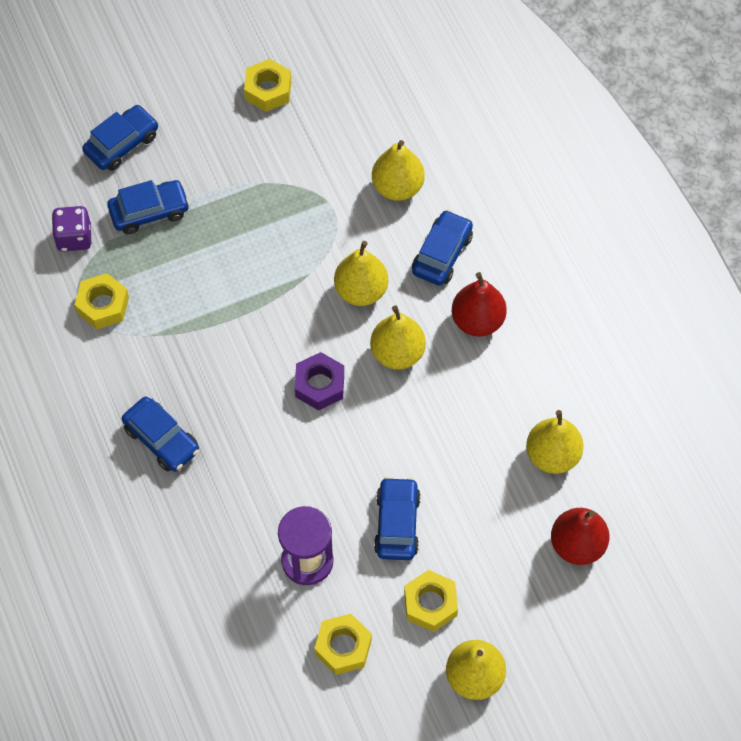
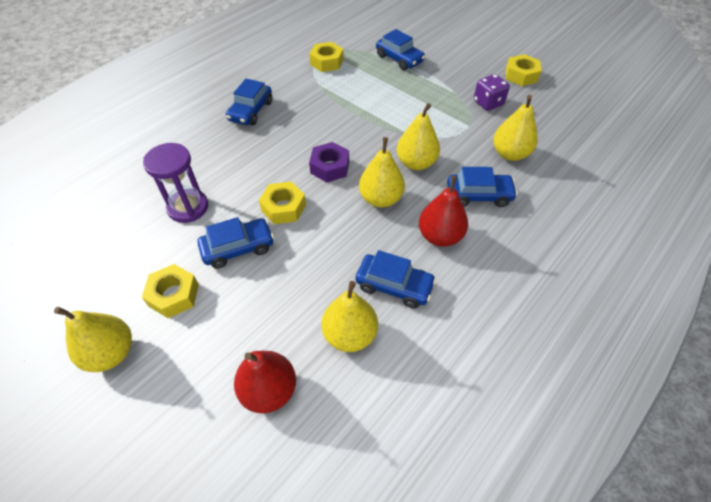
camera: 65 degrees right, 10 degrees down
(74, 237) = (362, 40): purple dice -> purple dice (488, 103)
(122, 144) = (433, 37): blue car -> blue car (394, 286)
(343, 647) = (121, 252): yellow nut -> yellow nut (283, 207)

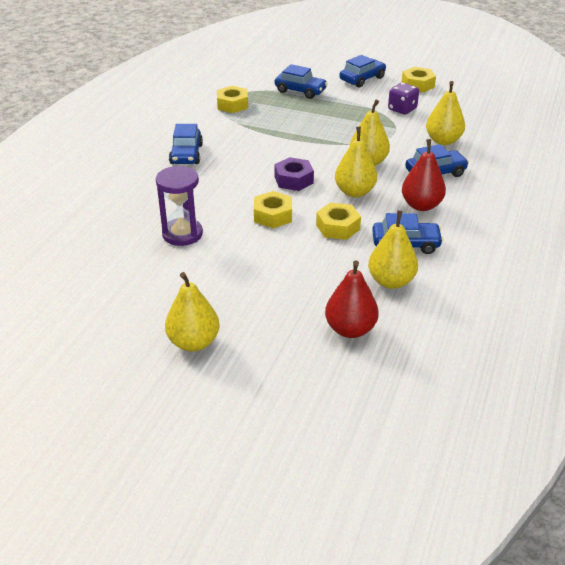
camera: 20 degrees left, 15 degrees down
(174, 295) = (219, 293): yellow nut -> yellow nut (337, 227)
(238, 248) = (253, 251): blue car -> blue car (362, 79)

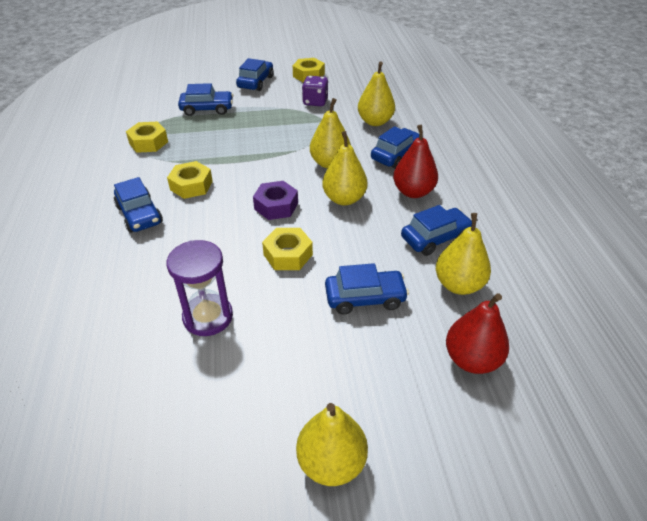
camera: 30 degrees left, 5 degrees up
(305, 263) = (365, 298): none -> blue car
(337, 227) = (360, 243): yellow nut -> yellow nut (191, 185)

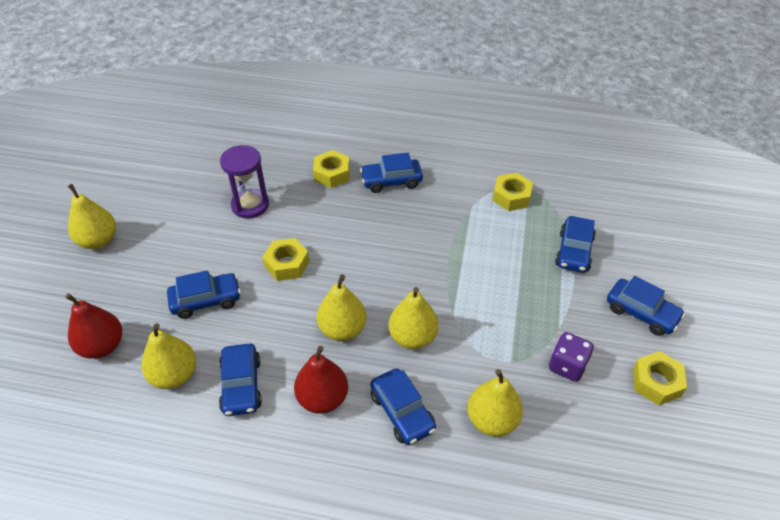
camera: 110 degrees right, 5 degrees up
(191, 185) = (420, 218): yellow nut -> yellow nut (332, 174)
(276, 206) = (358, 272): purple nut -> none
(365, 298) = (206, 300): blue car -> blue car turned 120 degrees counterclockwise

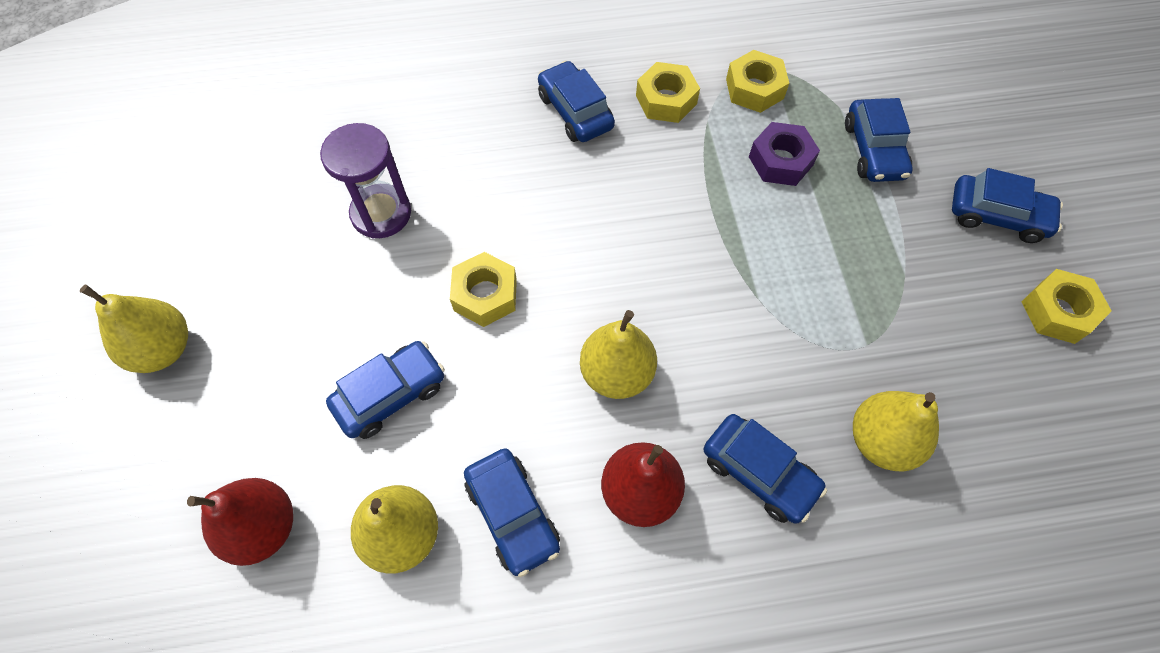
camera: 20 degrees left, 15 degrees up
(332, 174) = (481, 124): yellow nut -> yellow nut (666, 100)
(391, 181) = (575, 111): blue car -> blue car turned 90 degrees clockwise
(412, 337) = (720, 352): yellow pear -> none
(507, 241) = (780, 161): none -> purple nut
(567, 366) = (940, 326): purple dice -> none

